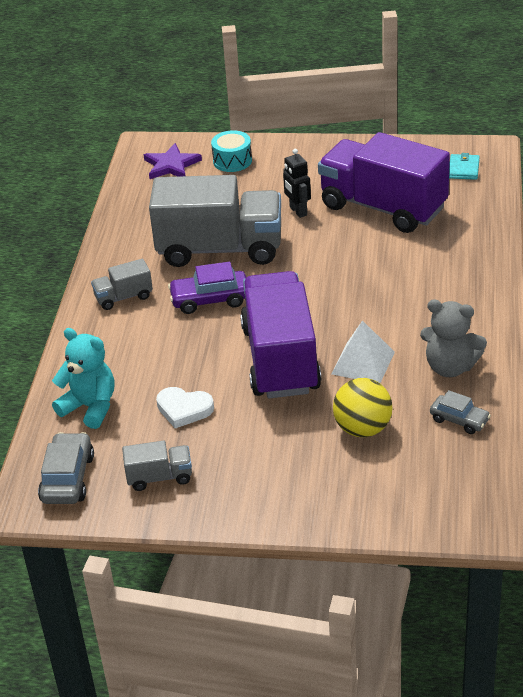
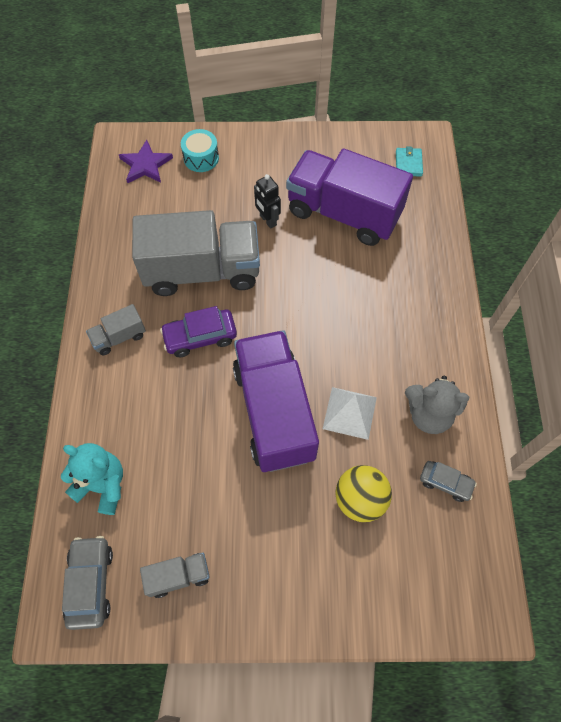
camera: 10 degrees left, 25 degrees up
(184, 409) = (192, 483): white heart -> none

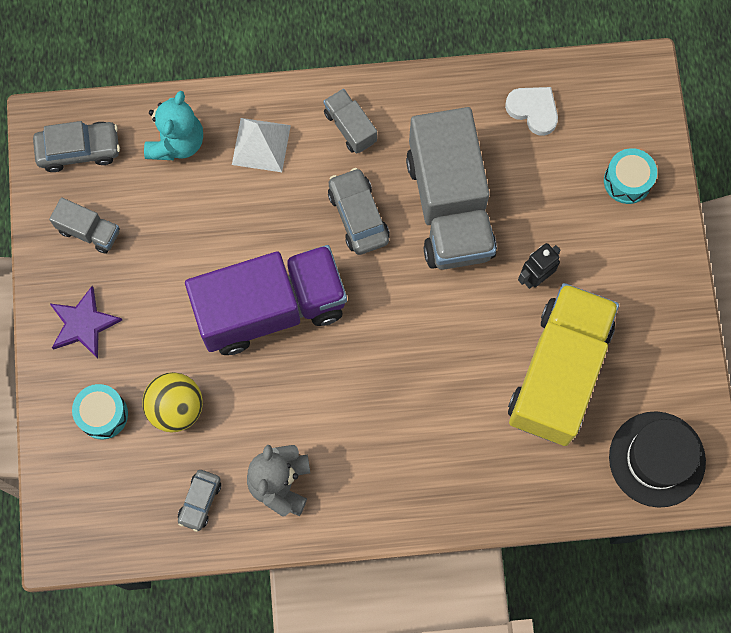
camera: 85 degrees right, 10 degrees up
(133, 209) = (533, 110): none -> white heart
(145, 165) = (606, 113): purple star -> purple star (83, 324)
(178, 576) = (89, 231): grey truck -> grey truck turned 45 degrees counterclockwise
(200, 337) = (358, 216): purple car -> grey car
(343, 213) = (558, 373): purple truck -> yellow truck
(350, 413) = (276, 393): white pyramid -> white pyramid (261, 145)
(364, 569) = (103, 414): none -> turquoise drum
(408, 164) = (657, 459): turquoise wallet -> black hat

